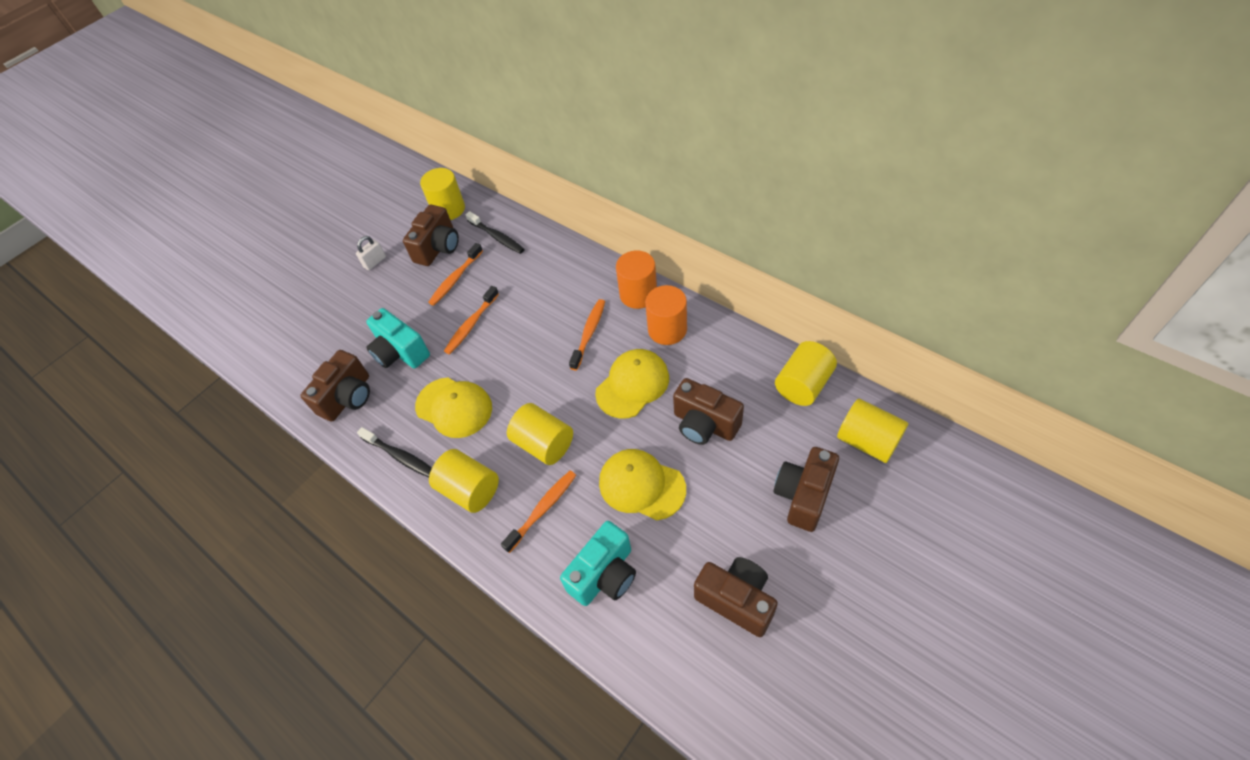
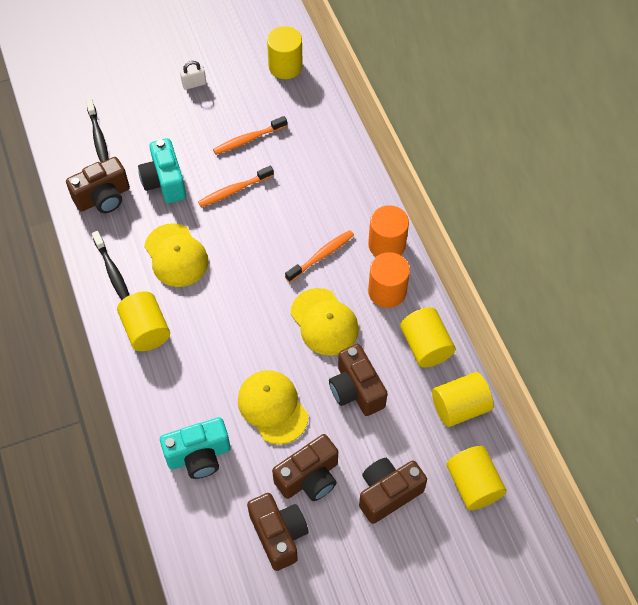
camera: 25 degrees right, 5 degrees up
(438, 248) = (253, 101): brown camera -> brown camera (309, 478)
(497, 237) = (307, 119): black toothbrush -> black toothbrush (98, 137)
(543, 509) = (188, 379): orange toothbrush -> none
(544, 444) = (223, 328): yellow cylinder -> yellow cylinder (425, 346)
(632, 385) = (324, 322): yellow cap -> yellow cap turned 75 degrees clockwise

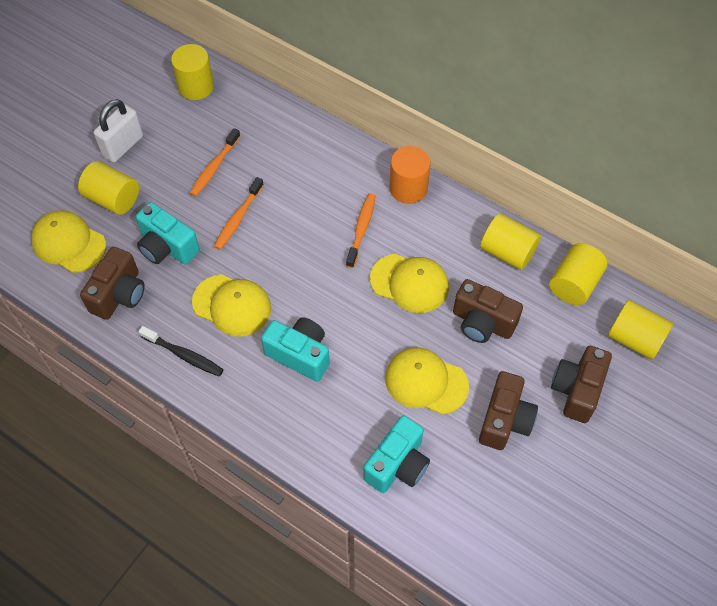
camera: 35 degrees left, 0 degrees up
(98, 137) = (68, 243): black toothbrush -> yellow cap
(146, 330) = (259, 387): yellow cylinder -> yellow cylinder (113, 199)
(194, 84) = (123, 146): white padlock -> white padlock, size x1.76
(195, 324) = (300, 354): none -> turquoise camera
(279, 535) = (519, 484): brown camera -> none
(387, 291) = (440, 226): orange cylinder -> none

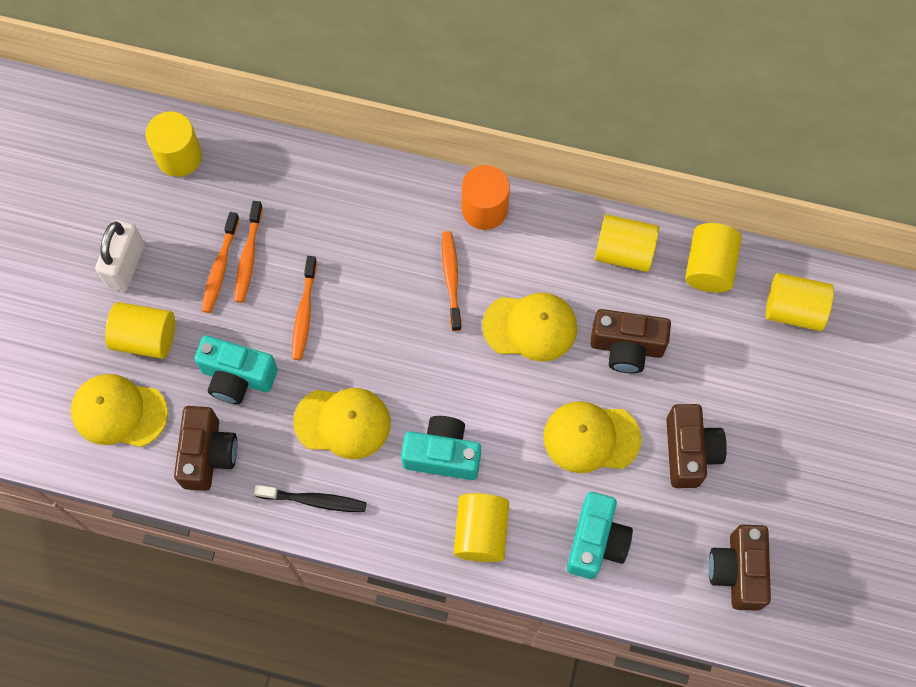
camera: 20 degrees left, 10 degrees up
(190, 168) = (220, 268): none -> orange toothbrush
(305, 424) = (481, 532): none -> yellow cylinder
(577, 390) = (752, 391): brown camera -> brown camera (737, 571)

